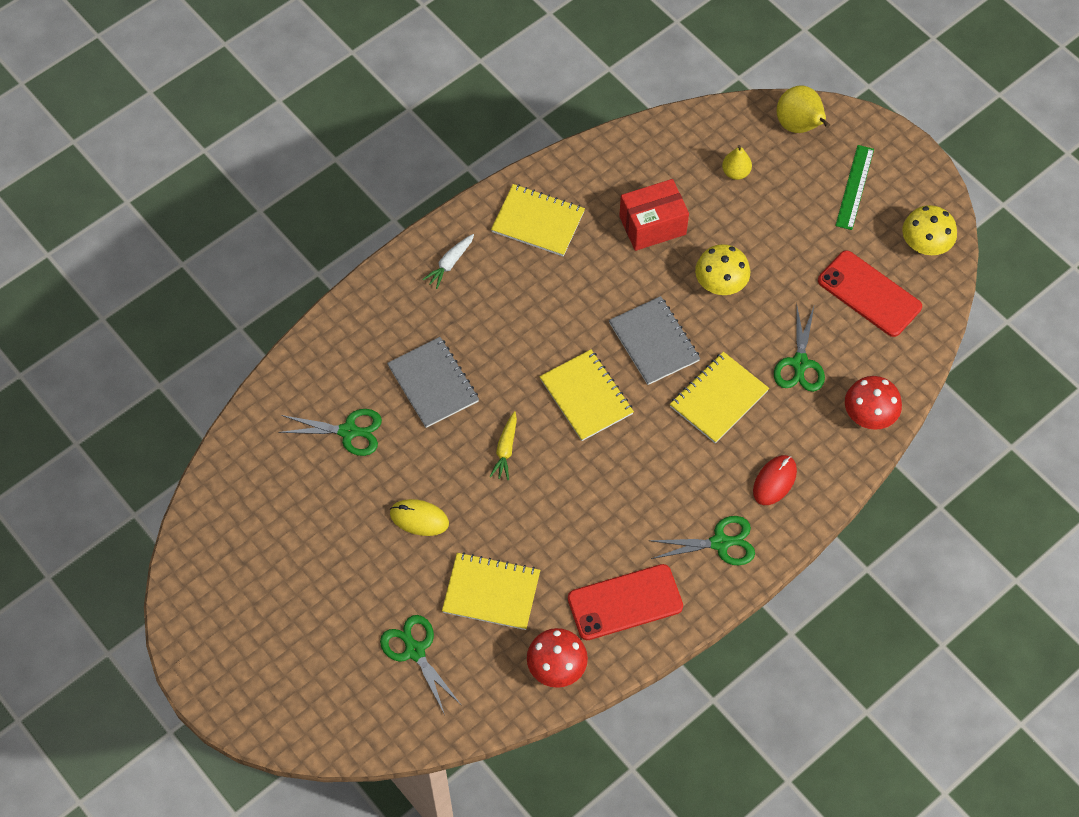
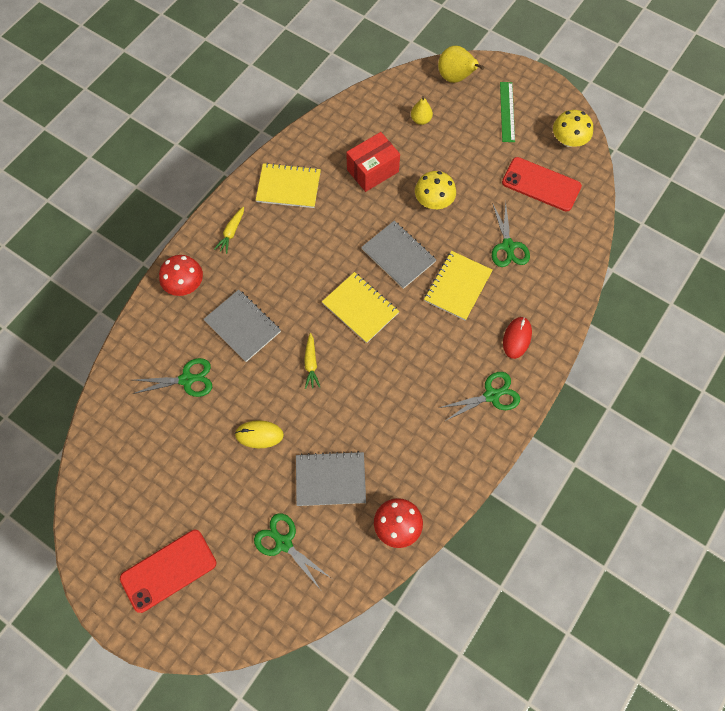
camera: 15 degrees left, 5 degrees up
(450, 263) = (231, 232): white carrot -> yellow carrot
(491, 592) = (330, 479): yellow notebook -> grey notebook
(625, 602) = (434, 460): red phone -> red phone (168, 570)
(869, 414) = (569, 272): red mushroom -> red mushroom (185, 284)

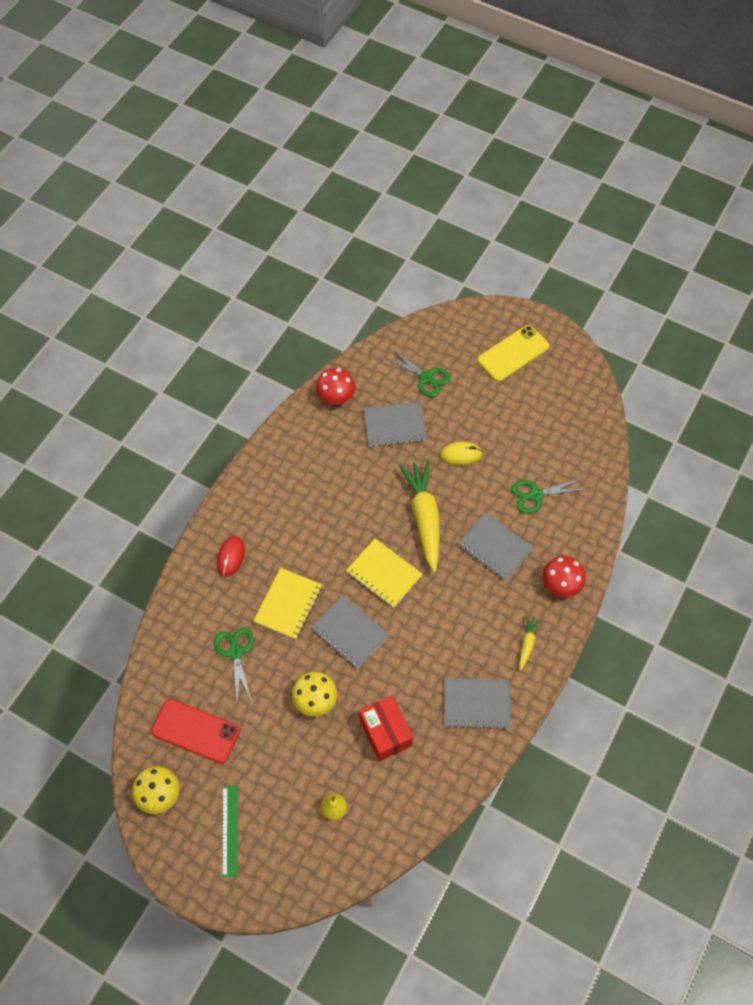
camera: 175 degrees right, 5 degrees down
(168, 570) = (513, 353): red phone -> yellow phone
(288, 187) = (476, 704): yellow notebook -> grey notebook
(311, 363) = (424, 518): yellow carrot -> yellow carrot, size x2.20
(372, 171) = (385, 732): red box -> red box turned 75 degrees counterclockwise
(455, 78) = (293, 878): yellow pear -> none
(491, 395) = (256, 503): green scissors -> none

